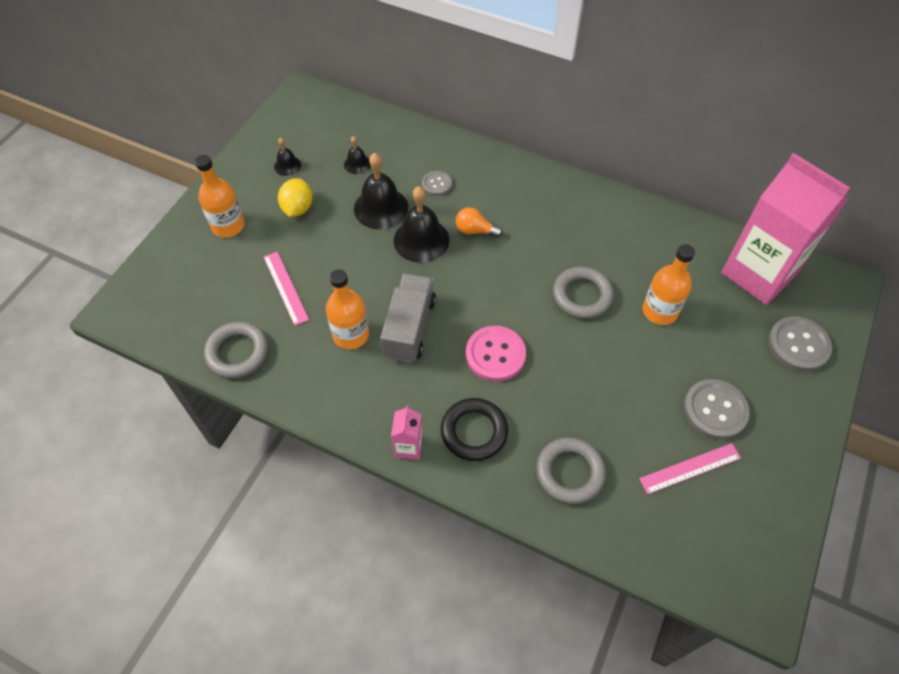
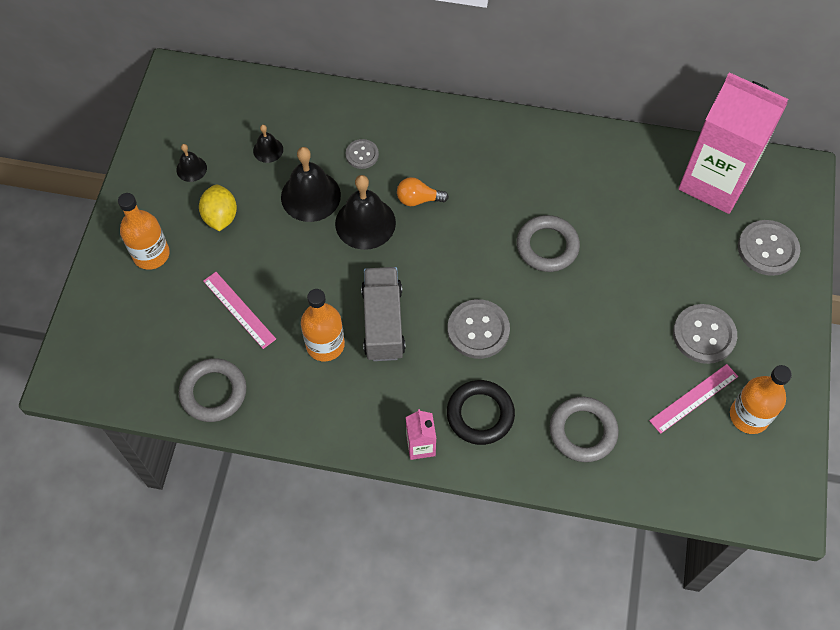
camera: 15 degrees left, 5 degrees up
(495, 354) = (478, 330): pink button -> grey button
(659, 311) = (628, 245): orange bottle -> orange bottle (749, 416)

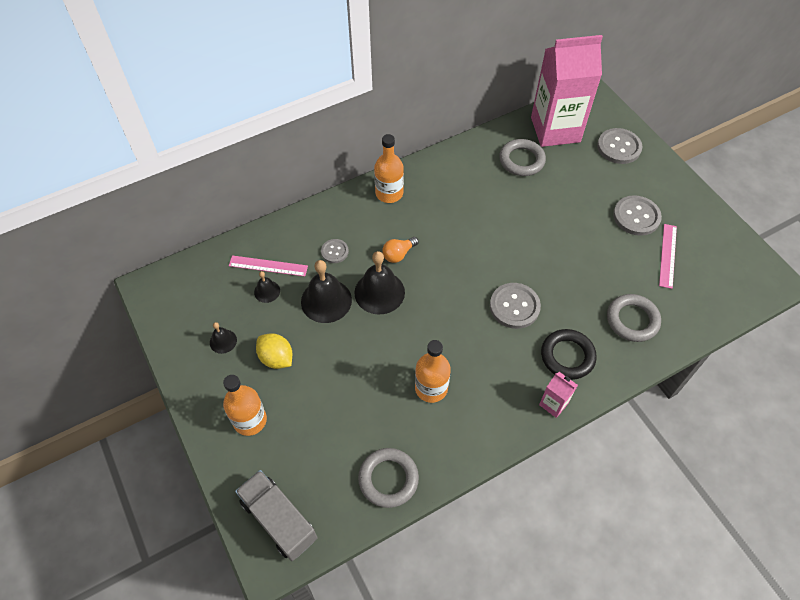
camera: 40 degrees left, 5 degrees down
(239, 310) = (351, 410): pink ruler -> pink ruler (268, 266)
(383, 322) = (453, 346): grey truck -> grey truck (279, 520)
(547, 246) = (503, 228): grey ring -> grey ring (521, 160)
(749, 416) = (703, 243): orange bottle -> orange bottle (389, 193)

